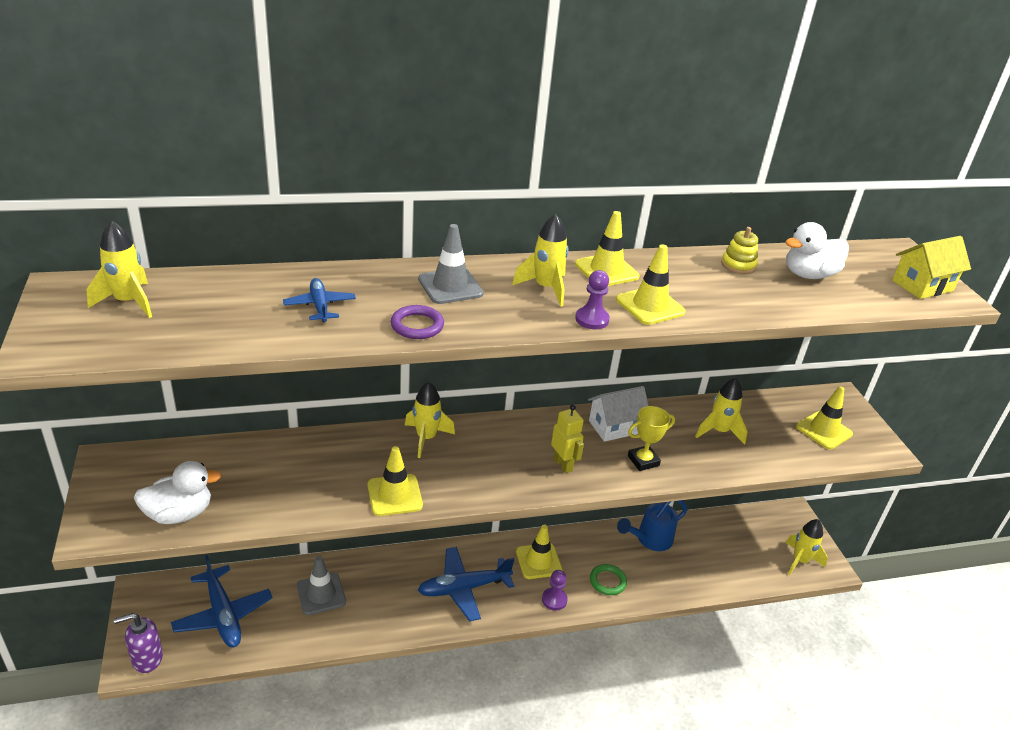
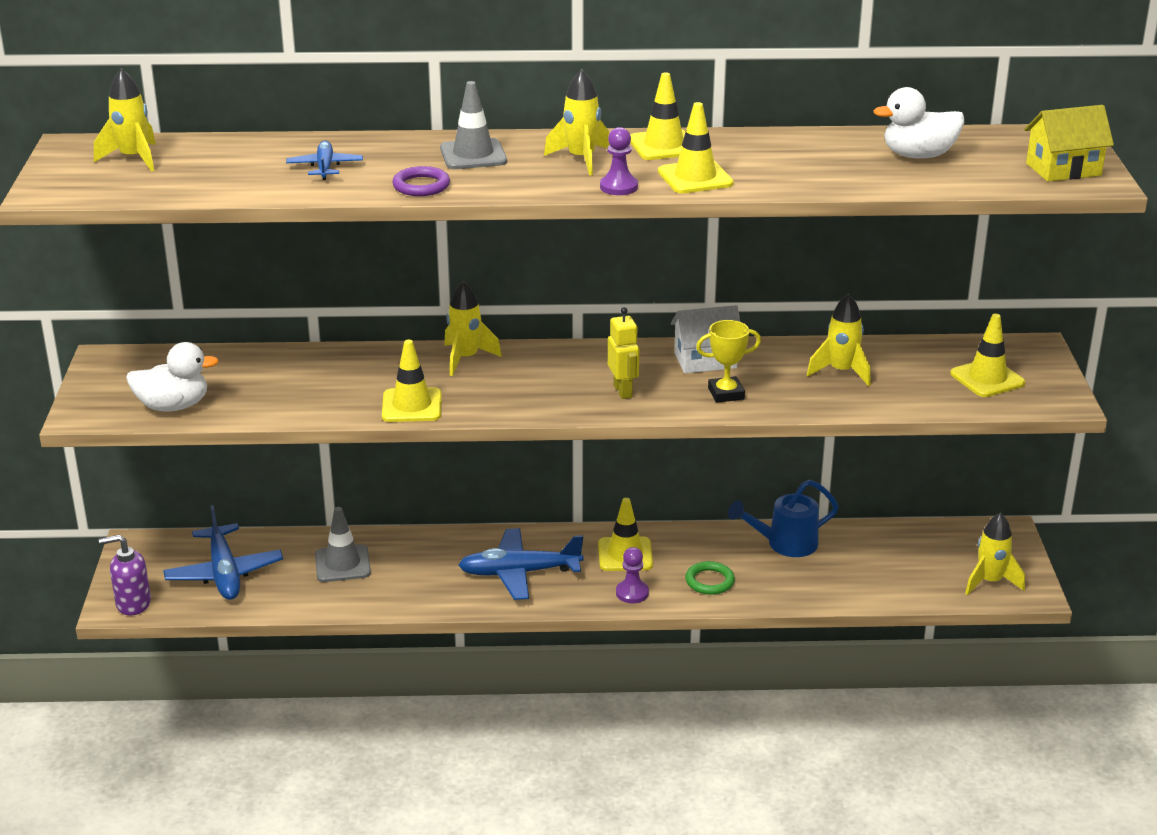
camera: 15 degrees right, 5 degrees down
(738, 265) = (833, 145): yellow stacking toy -> none

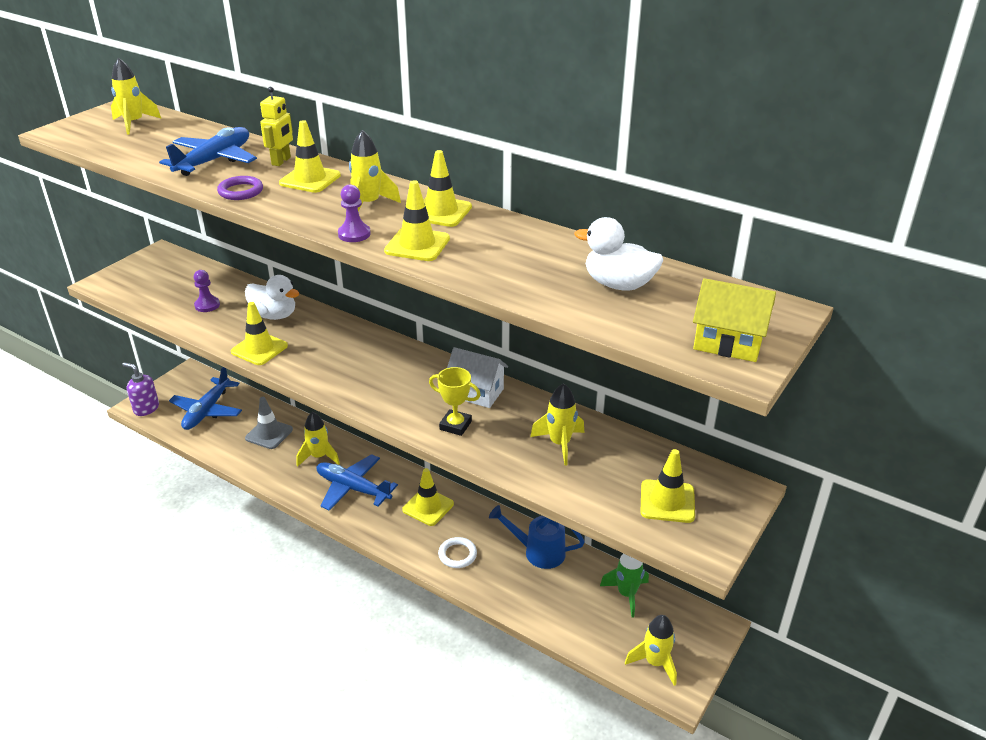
camera: 35 degrees right, 5 degrees up
(173, 406) = (146, 296): white duck -> white duck (274, 315)
(325, 167) = (214, 160): blue plane -> blue plane, size x1.77
(466, 359) = (334, 328): yellow rocket -> yellow rocket (319, 457)
(473, 155) = (310, 179): grey traffic cone -> yellow traffic cone
(623, 391) = (392, 393): yellow robot -> yellow robot (281, 161)
(632, 593) = (400, 538): purple pawn -> purple pawn (207, 305)
(709, 581) = (457, 554): green ring -> white ring
(906, 542) = (626, 594): none -> green rocket

